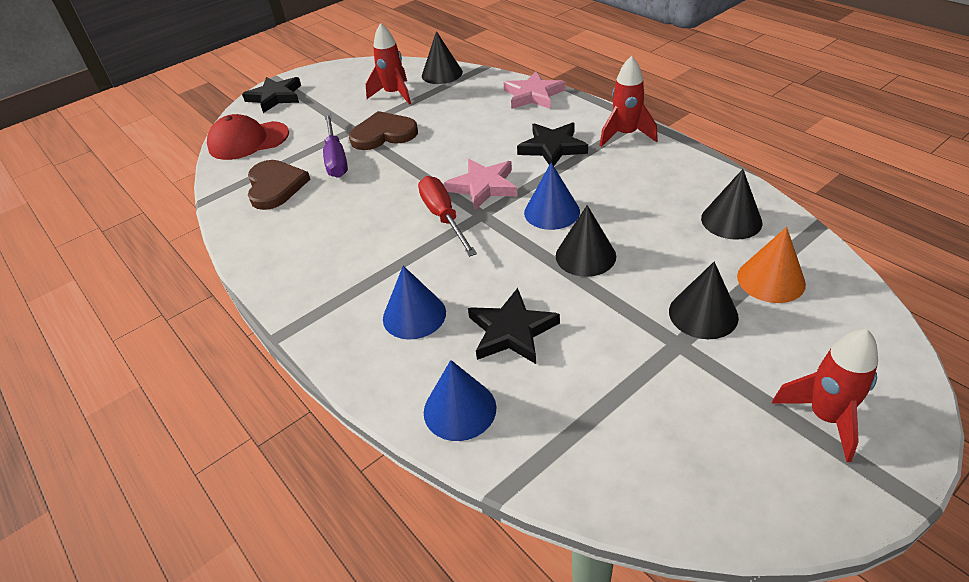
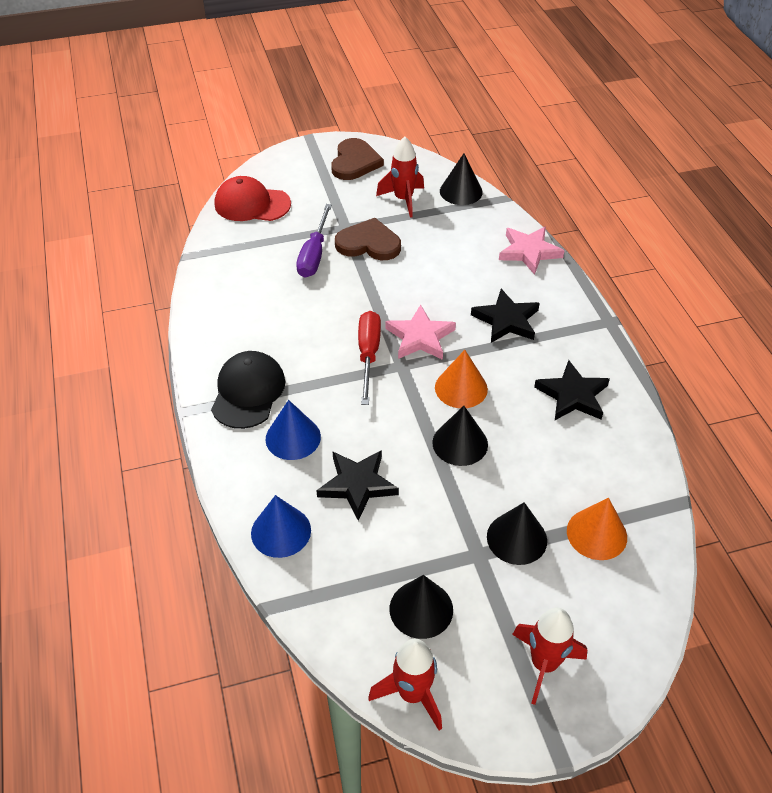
camera: 20 degrees right, 5 degrees up
(275, 97) = (298, 161): black star -> black star (572, 395)
(275, 186) = (250, 264): brown heart -> brown heart (355, 162)
(339, 293) = (248, 392): none -> black cap
(552, 212) = (461, 388): blue cone -> orange cone
(625, 135) = (582, 333): red rocket -> red rocket (412, 694)
(731, 220) = (608, 463): black cone -> black cone (421, 609)

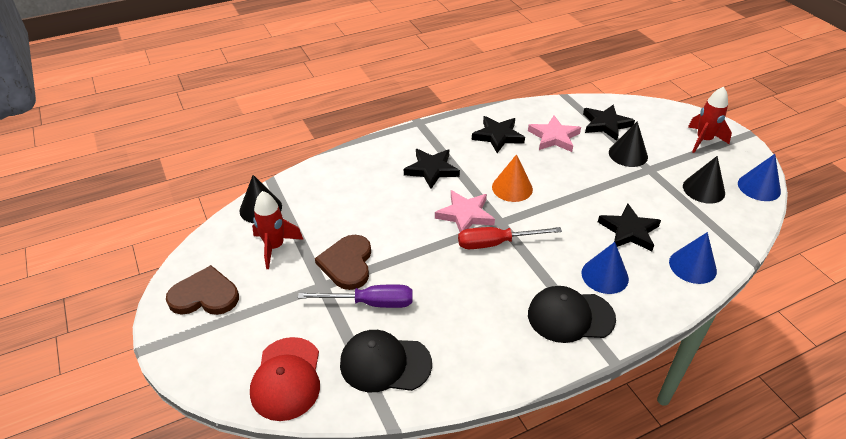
camera: 100 degrees left, 5 degrees down
(244, 257) = (385, 363): none -> black cap
(412, 694) = (759, 187): red rocket -> blue cone
(460, 443) = (565, 184): black cone -> none
(529, 252) = (345, 162): pink star -> pink star (554, 137)
(596, 534) = (606, 124): orange cone -> black star

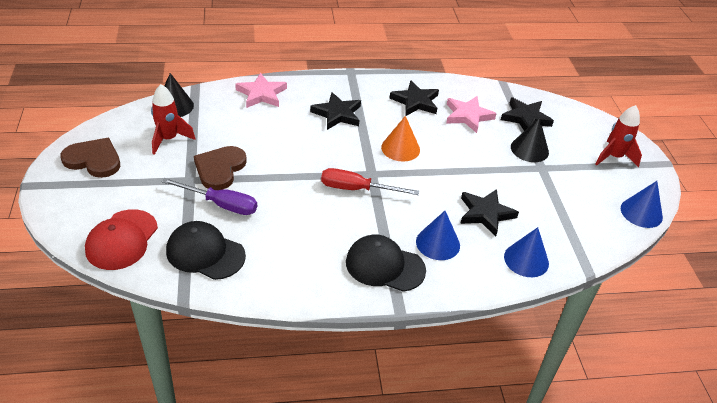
camera: 15 degrees right, 0 degrees up
(465, 215) = (344, 159): pink star -> pink star (261, 94)
(703, 189) = (583, 199): black cone -> none

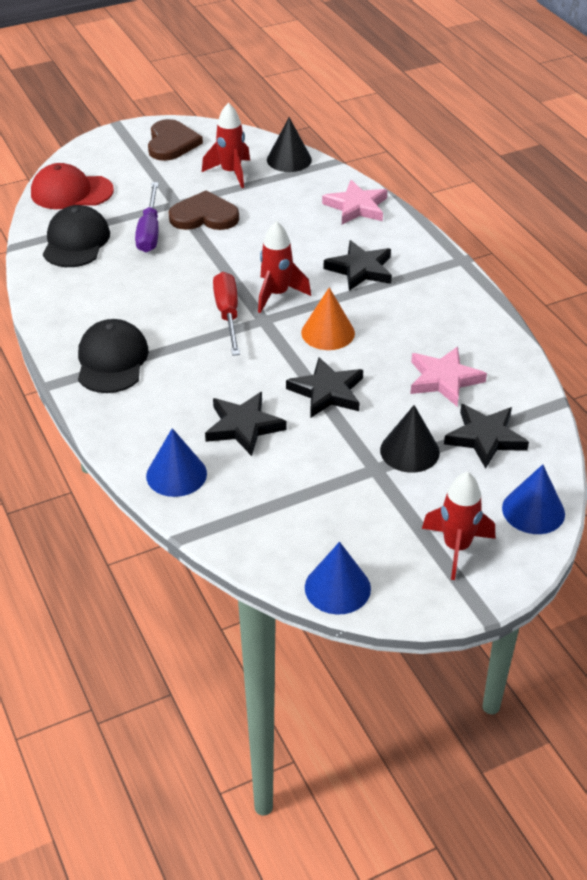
camera: 75 degrees right, 0 degrees up
(345, 159) = (277, 294): none -> red rocket
(415, 102) = (439, 326): black star -> black star (327, 392)
(438, 243) = (168, 394): blue cone -> blue cone (533, 510)

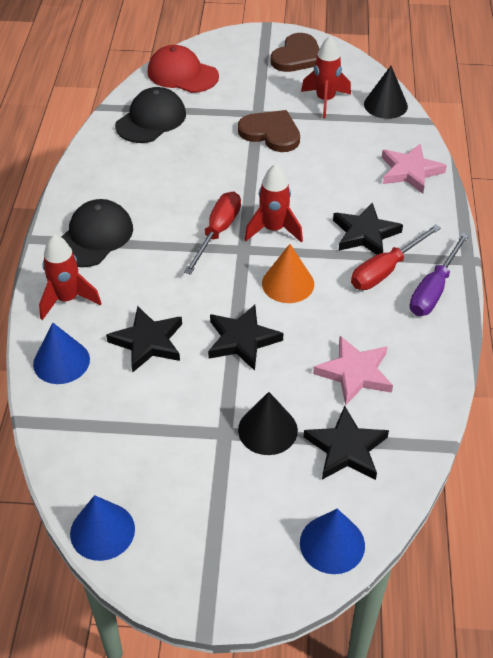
camera: 30 degrees right, 5 degrees up
(149, 232) = (215, 132): purple screwdriver -> purple screwdriver (433, 290)
(402, 292) = (385, 270): none -> red screwdriver
(456, 547) = (233, 545): red rocket -> red rocket (67, 299)

